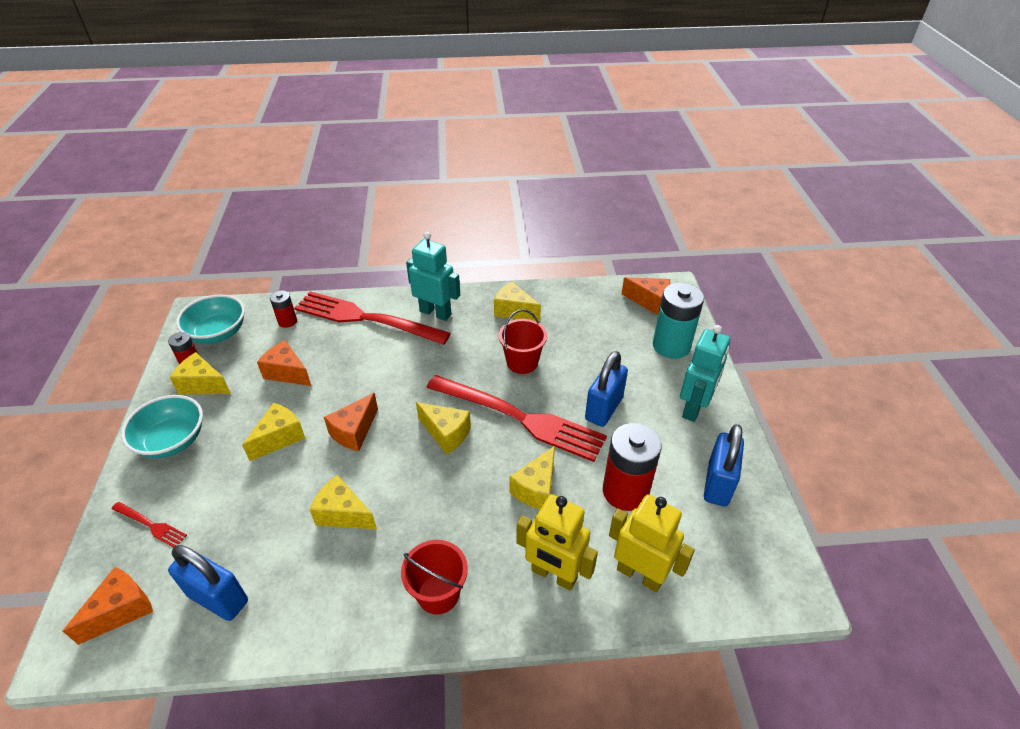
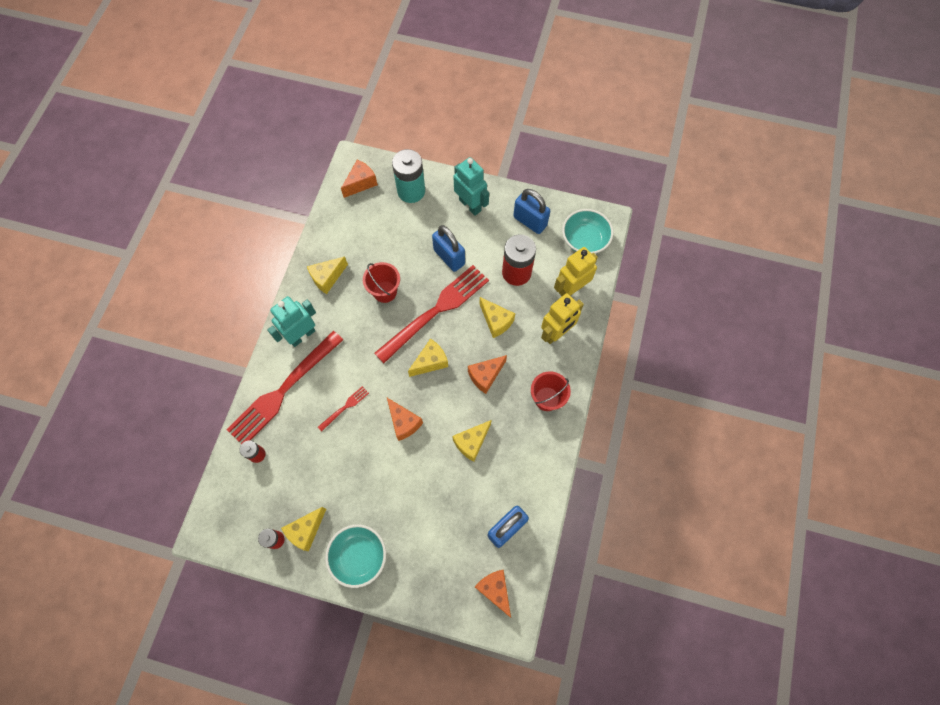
camera: 70 degrees left, 25 degrees up
(151, 525) = (434, 572): red fork -> red fork (345, 407)
(218, 333) = (245, 515): turquoise bowl -> turquoise bowl (584, 240)
(279, 438) = (388, 476): yellow cheese -> none
(287, 373) = (321, 462): orange cheese -> orange cheese (485, 376)

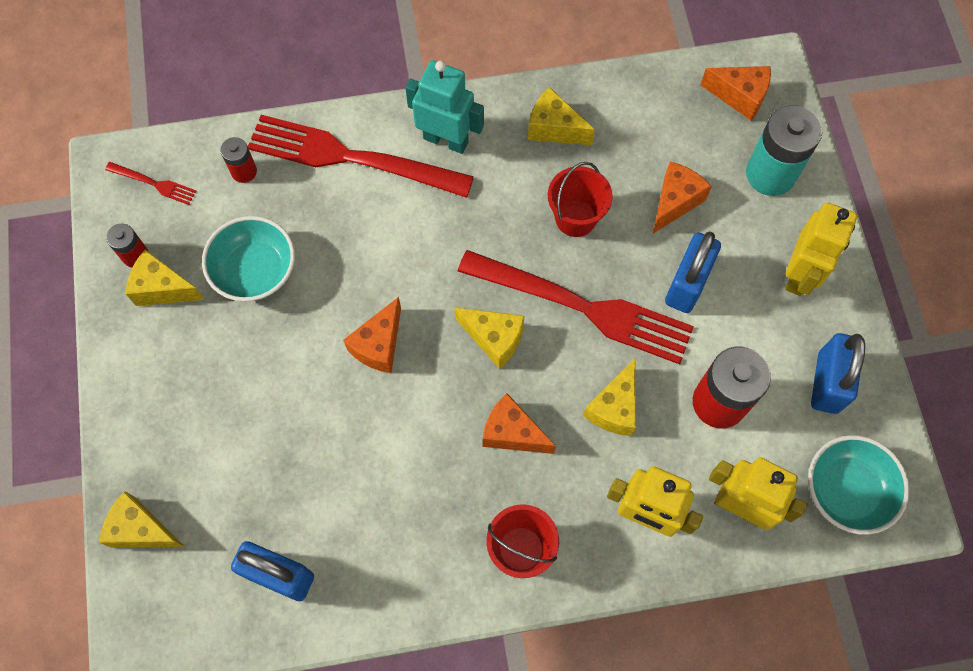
camera: 65 degrees right, 0 degrees up
(345, 407) = (365, 251): red fork -> red fork (154, 183)
(359, 556) = (154, 377): turquoise bowl -> turquoise bowl (255, 271)
(470, 205) = (800, 274): turquoise robot -> yellow robot
(471, 442) = (392, 460): yellow cheese -> yellow cheese (141, 529)
(494, 590) = (178, 598): orange cheese -> orange cheese (675, 202)

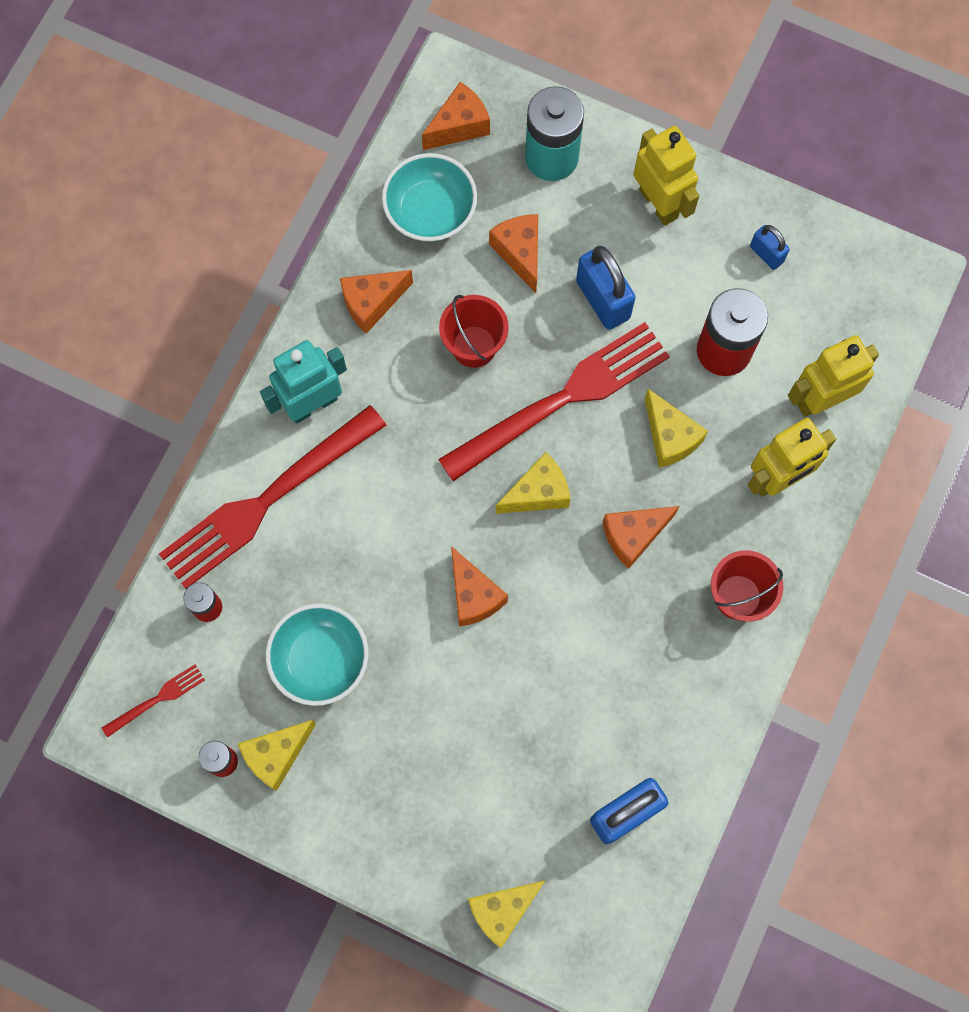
camera: 55 degrees left, 5 degrees up
(554, 128) = (372, 303): yellow cheese -> orange cheese
(827, 383) = (766, 254): blue padlock -> blue padlock, size x0.56
(846, 491) = (863, 308): turquoise bowl -> turquoise bowl (430, 211)

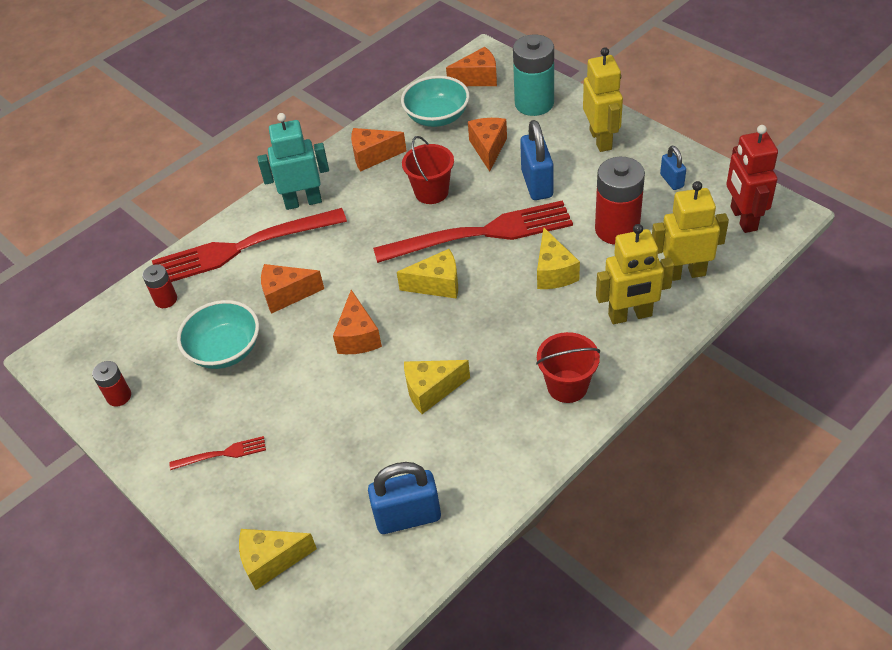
camera: 25 degrees right, 25 degrees down
(157, 699) = (99, 346): red fork -> red fork (223, 453)
(277, 755) = (159, 403): yellow cheese -> yellow cheese (431, 391)
(633, 536) = (499, 327): orange cheese -> orange cheese (287, 295)
(866, 296) = (743, 219): none -> red robot

